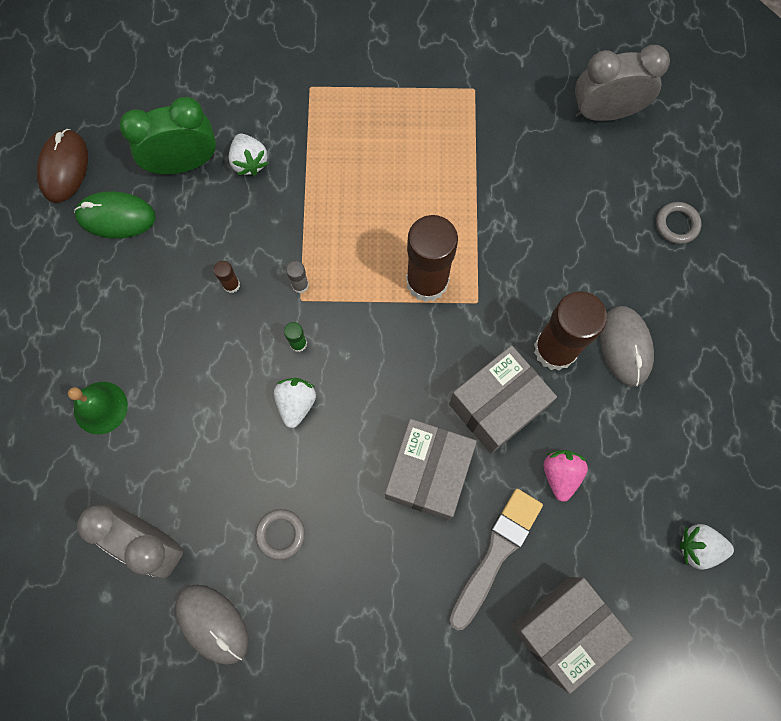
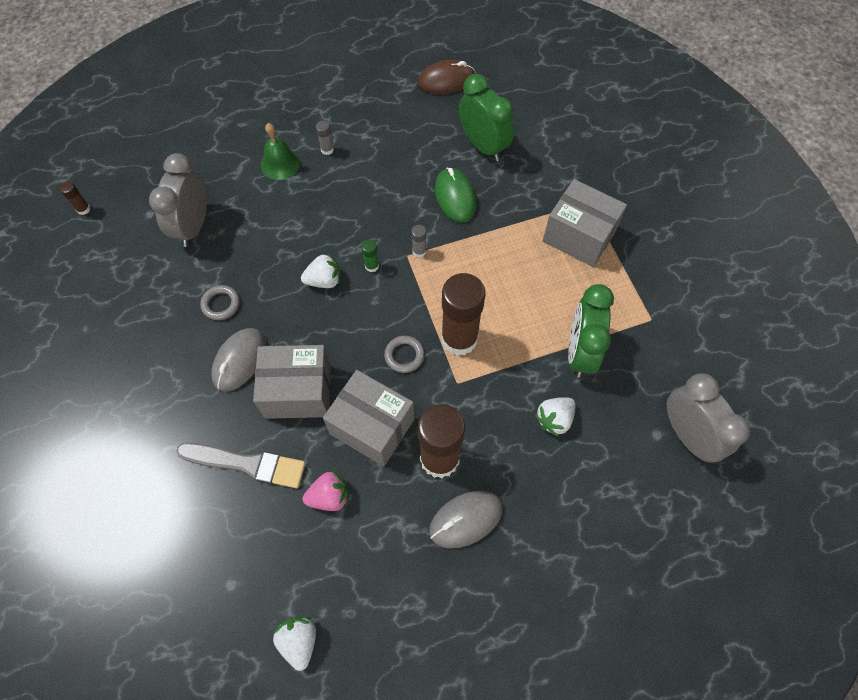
camera: 70 degrees right, 10 degrees down
(105, 343) = (327, 150): none -> grey glue stick
(116, 217) = (423, 122): green mouse -> green mouse (455, 197)
(212, 623) = (145, 283): grey mouse -> grey mouse (239, 360)
(231, 285) = (401, 208): brown glue stick -> brown glue stick (83, 209)
(249, 162) = (504, 185): white strawberry -> white strawberry (554, 419)
(486, 170) = (580, 352): none -> green clock
(563, 629) = (197, 538): grey box -> grey box (579, 236)
(677, 224) = (606, 533): grey ring -> grey ring (404, 355)

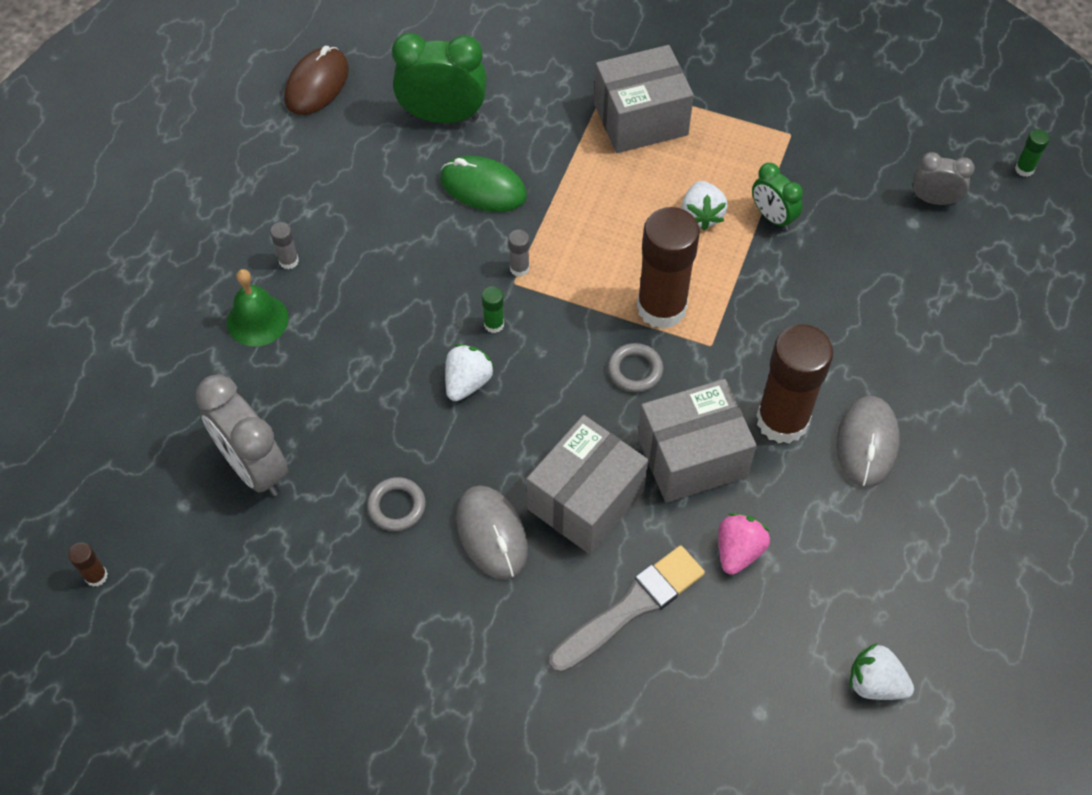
camera: 50 degrees left, 5 degrees down
(554, 419) = (825, 292): white strawberry -> white strawberry (701, 215)
(580, 352) = (772, 217): green clock -> green clock, size x0.58
(687, 435) = (934, 199): grey clock -> grey clock, size x0.58
(771, 474) = (1024, 169): none -> green glue stick

